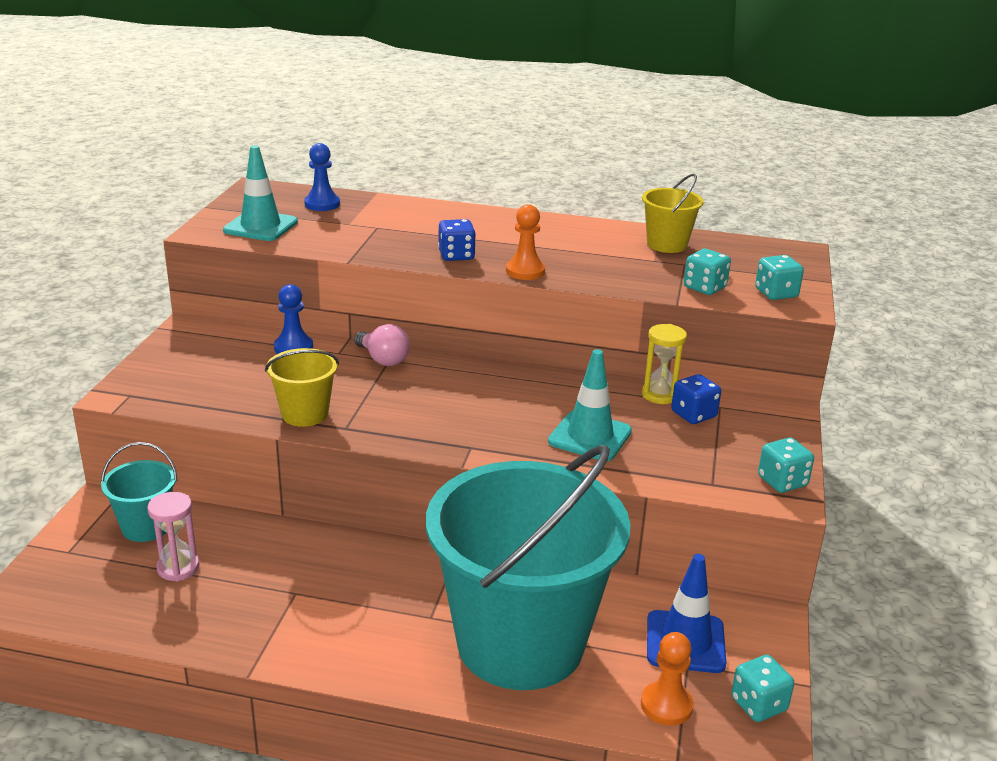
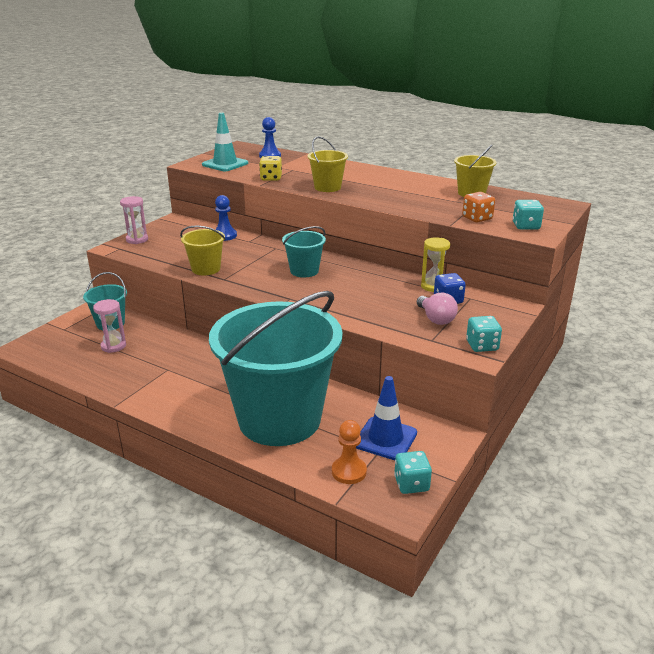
camera: 20 degrees right, 0 degrees up
(149, 374) = (137, 239): none -> pink hourglass
(356, 247) = (271, 178): none -> yellow dice
(383, 359) = (272, 247): pink light bulb -> pink light bulb (435, 319)
(456, 255) = (327, 187): blue dice -> yellow bucket
(460, 395) = (304, 271): none -> turquoise bucket
(525, 271) = (364, 199): orange pawn -> none
(590, 436) = (369, 303): turquoise traffic cone -> none
(704, 288) = (477, 218): turquoise dice -> orange dice

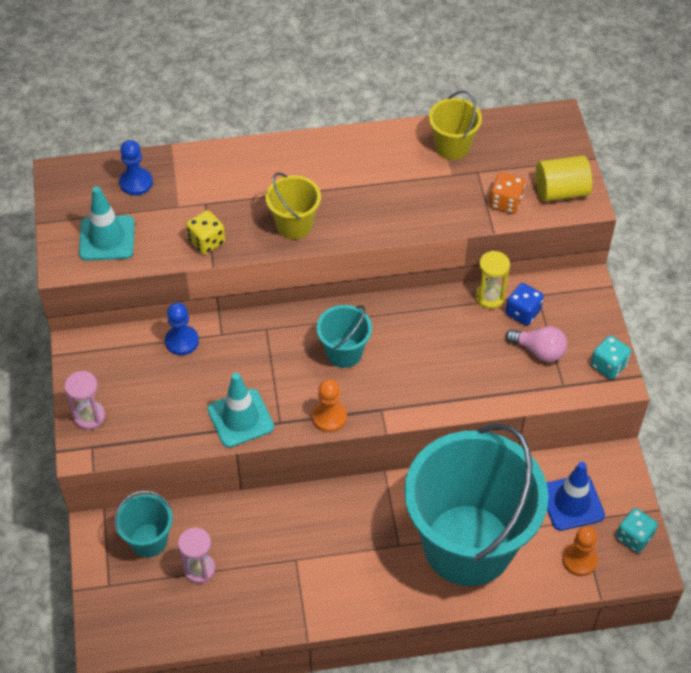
camera: 40 degrees left, 25 degrees up
(206, 269) = (240, 418): yellow bucket -> turquoise traffic cone
(254, 288) = (329, 417): none -> orange pawn
(526, 226) = (561, 191): turquoise dice -> yellow cylinder

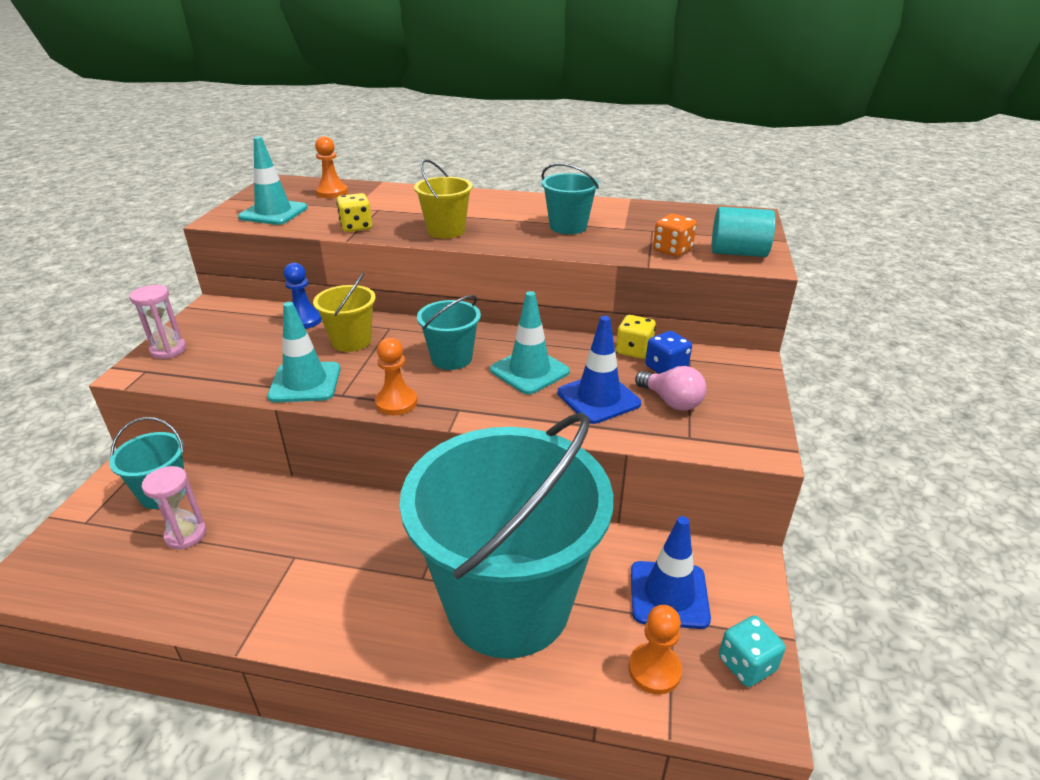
camera: 20 degrees right, 20 degrees down
(136, 183) = (332, 192): blue pawn -> orange pawn
(401, 187) = (568, 227): none -> turquoise bucket
(416, 348) = (529, 371): none -> turquoise traffic cone
(452, 146) = (635, 214): yellow bucket -> yellow bucket (351, 341)
(483, 364) = (598, 398): none -> blue traffic cone
(490, 297) = (634, 350): yellow hourglass -> yellow dice
(561, 191) = (738, 253): yellow cylinder -> turquoise cylinder
(608, 365) = (756, 432): turquoise dice -> none

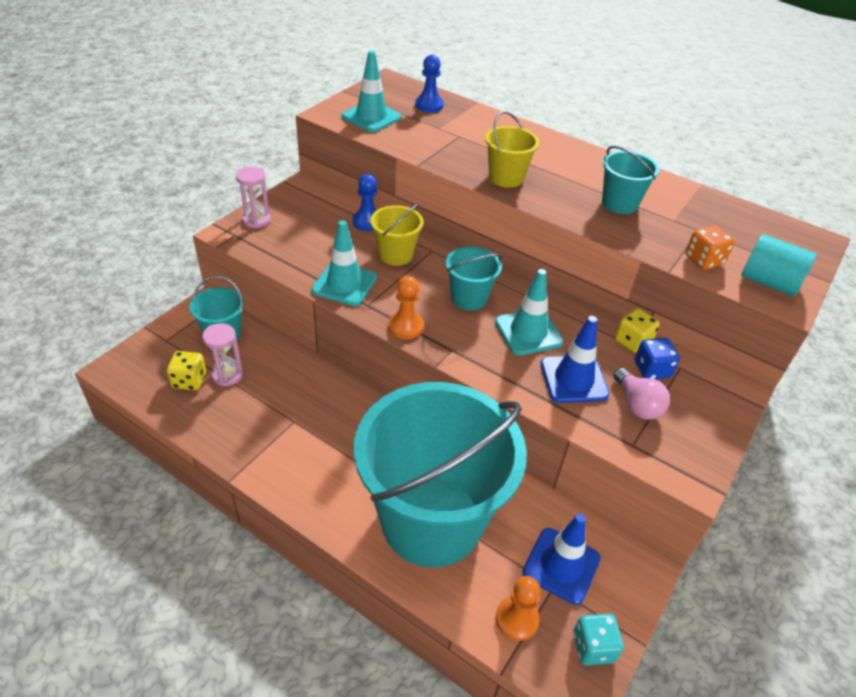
camera: 20 degrees right, 10 degrees up
(332, 192) = (429, 105): orange pawn -> blue pawn
(356, 227) = (432, 152): yellow dice -> yellow dice (189, 380)

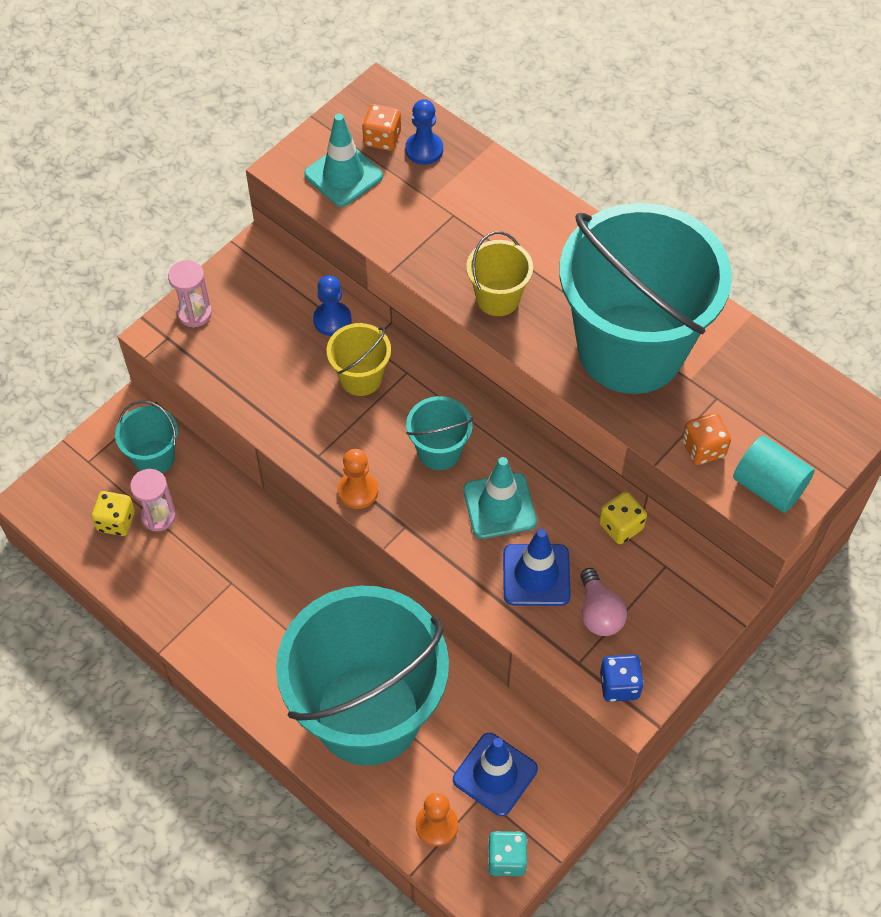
camera: 10 degrees right, 15 degrees up
(344, 284) = (294, 423): turquoise traffic cone -> none
(397, 100) = (382, 138): none -> orange dice
(619, 203) = (630, 348): turquoise bucket -> turquoise bucket, size x2.41
(652, 370) = (631, 567): blue dice -> blue dice (619, 685)

